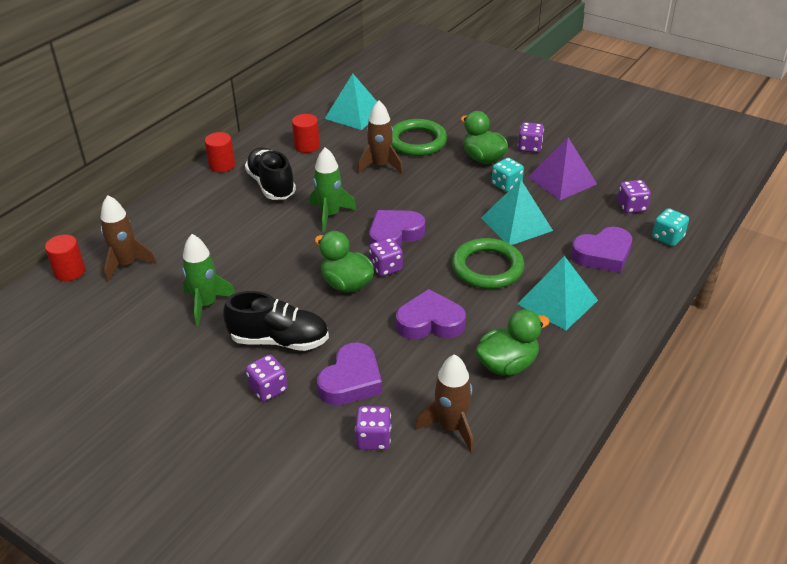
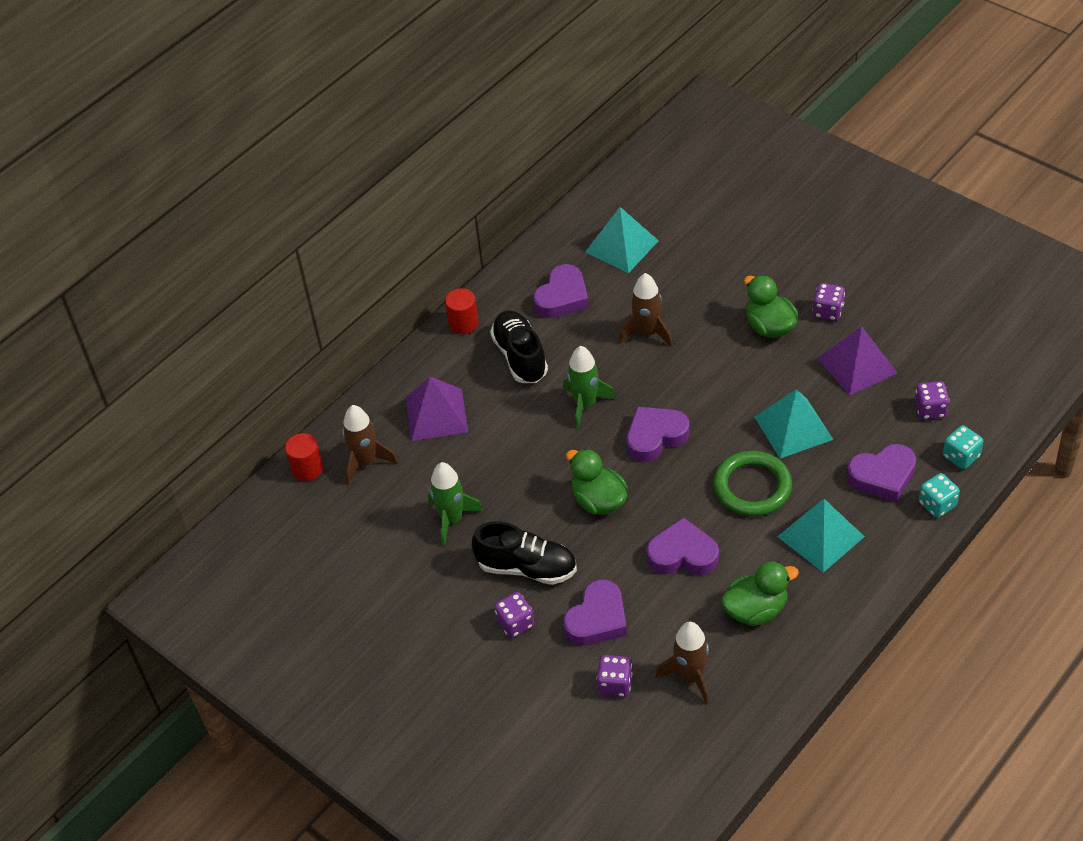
camera: 10 degrees right, 10 degrees up
(195, 227) = (436, 414): none -> purple pyramid
(307, 146) = (562, 297): red cylinder -> purple heart
(386, 267) = (642, 481): purple dice -> none
(417, 141) = (693, 295): green ring -> none
(506, 185) = (791, 369): turquoise dice -> turquoise dice (937, 504)

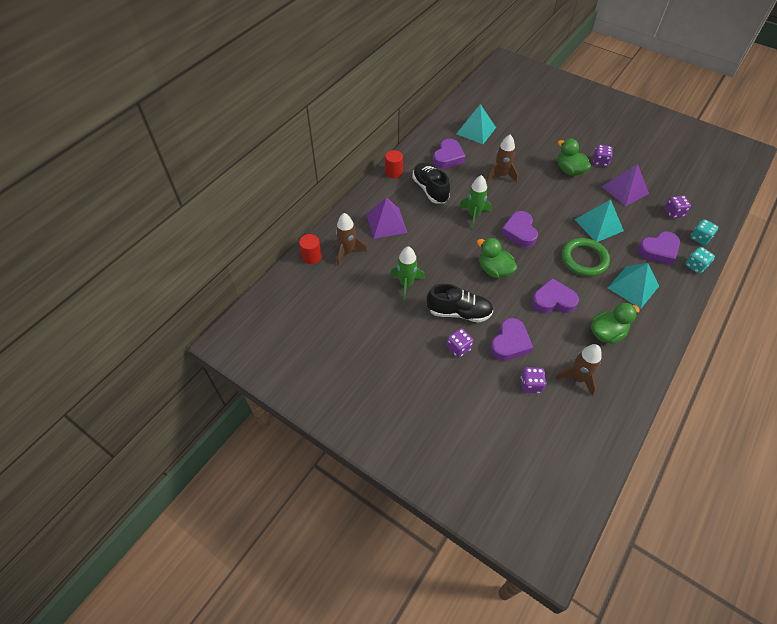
camera: 10 degrees left, 5 degrees up
(655, 437) = (519, 232): purple heart -> purple heart turned 60 degrees counterclockwise

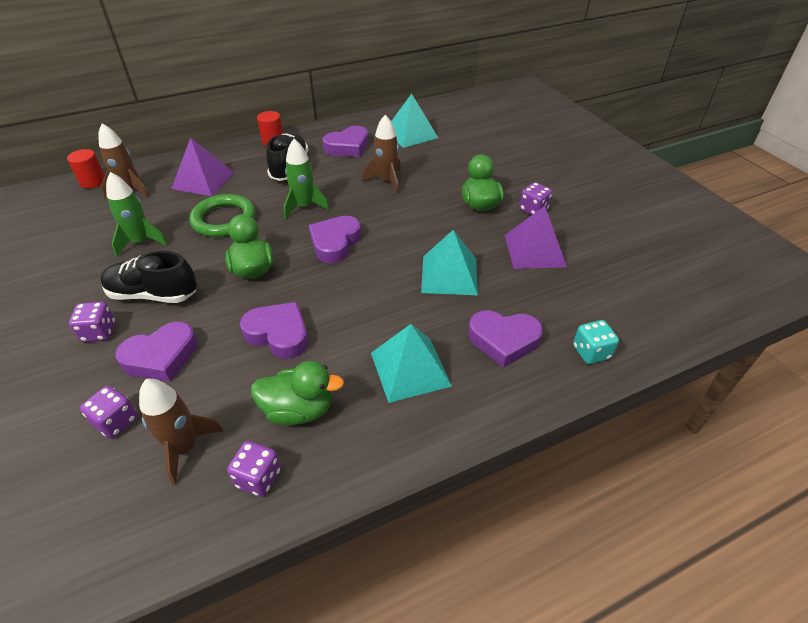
camera: 30 degrees right, 10 degrees down
(459, 312) = (153, 294): black shoe -> black shoe turned 150 degrees clockwise
(584, 259) = (380, 305): green ring -> green ring (224, 219)
(673, 213) = (581, 303): purple dice -> purple dice (258, 478)
(695, 266) = (543, 386): turquoise dice -> none

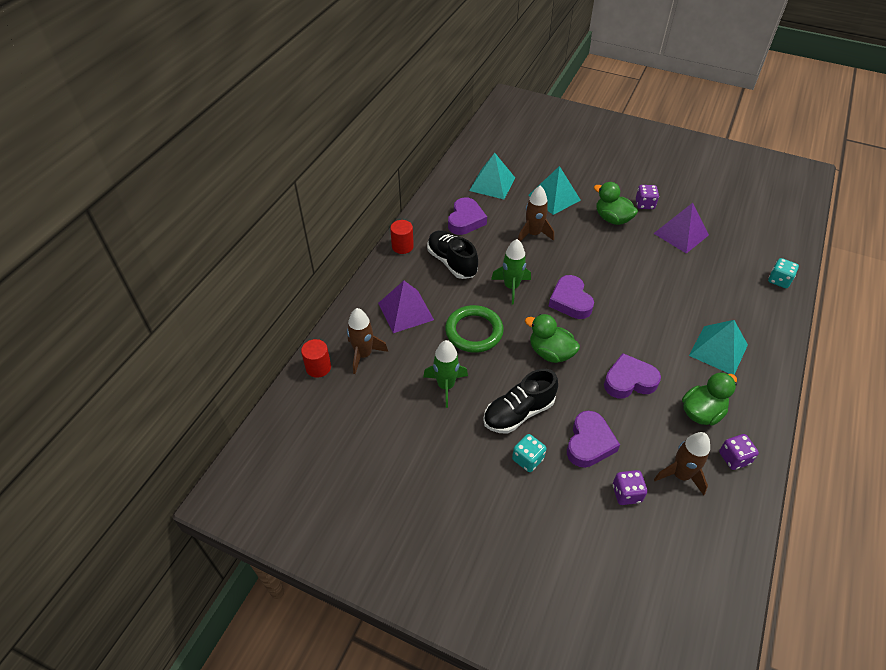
camera: 40 degrees left, 5 degrees up
(99, 332) = (527, 459): purple dice -> turquoise dice
(449, 275) = (661, 280): turquoise pyramid -> turquoise pyramid (554, 197)
(503, 340) = (736, 302): purple heart -> none

